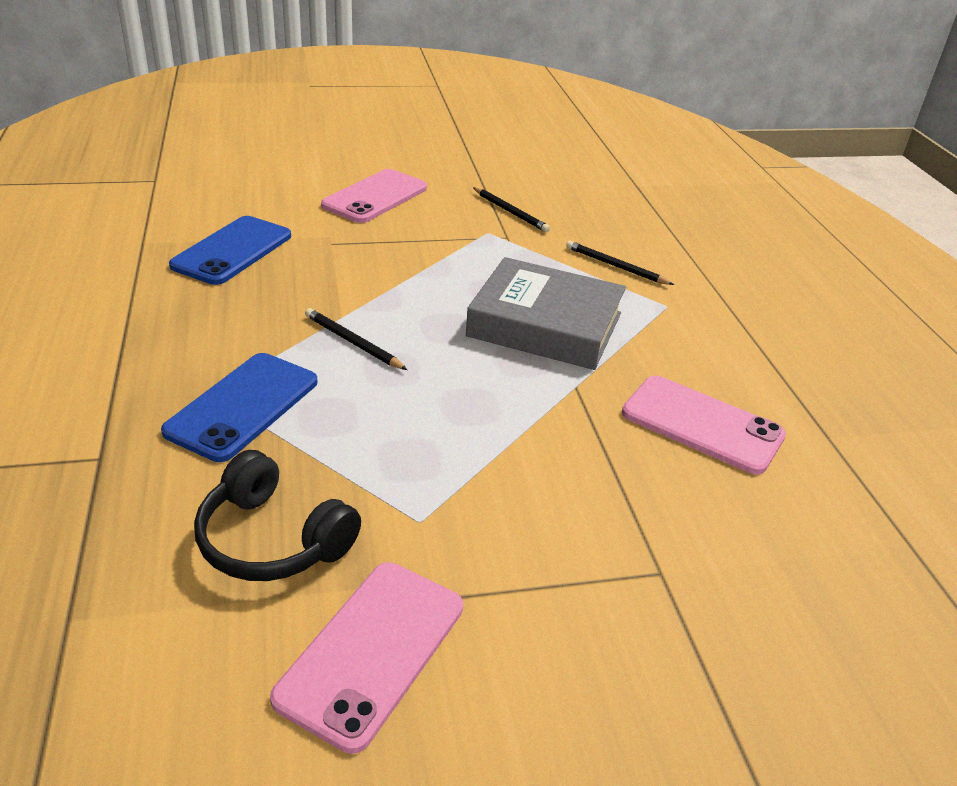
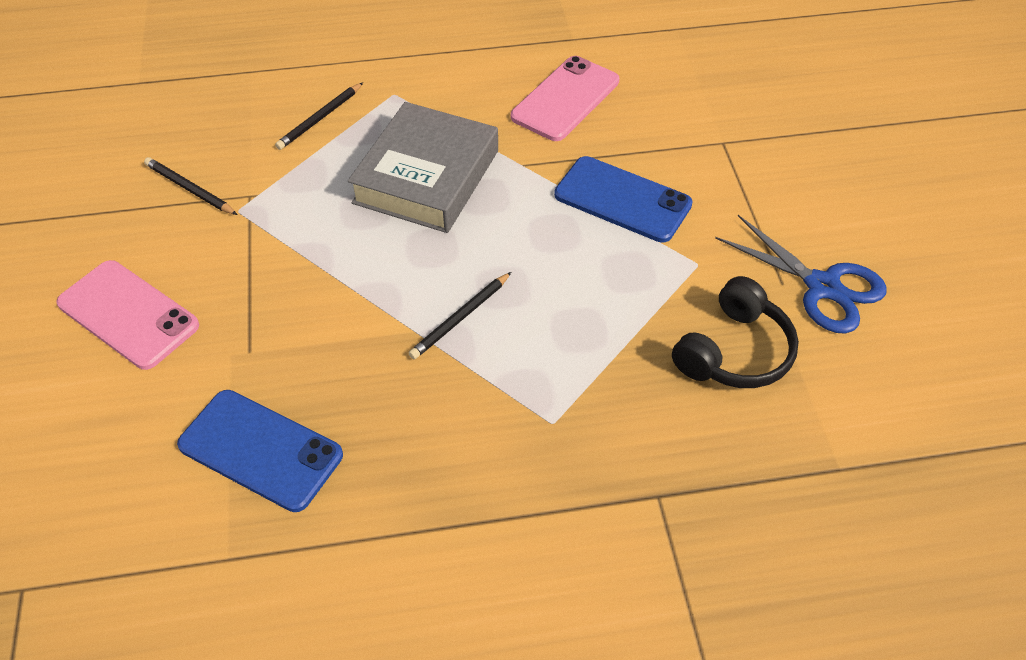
camera: 85 degrees left, 15 degrees up
(243, 406) = (571, 394): blue phone -> blue phone (622, 200)
(372, 651) = (822, 286): pink phone -> blue scissors
(510, 212) = (189, 189): black pencil -> black pencil turned 105 degrees counterclockwise

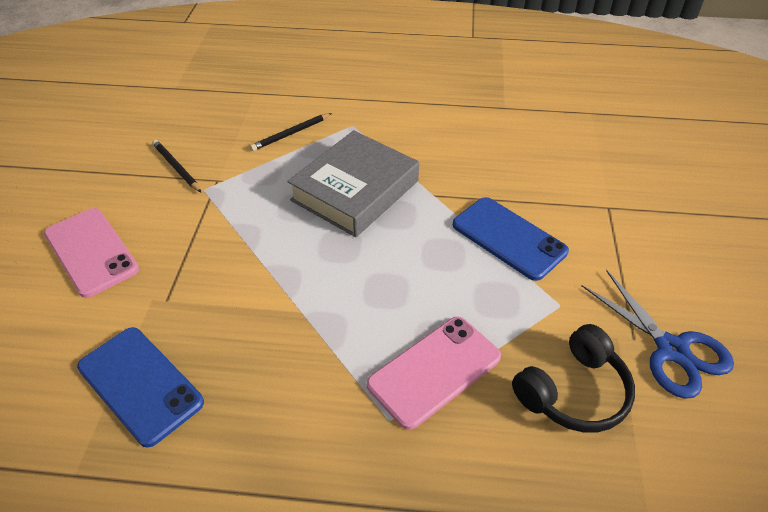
camera: 15 degrees right, 5 degrees down
(461, 318) = (342, 309): black pencil -> none
(565, 99) = (485, 151): pink phone -> pink phone (434, 371)

